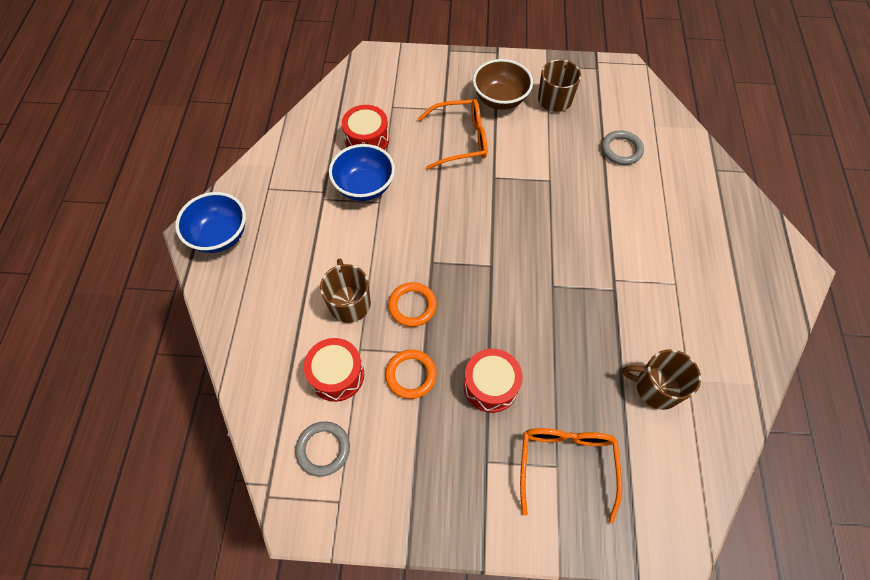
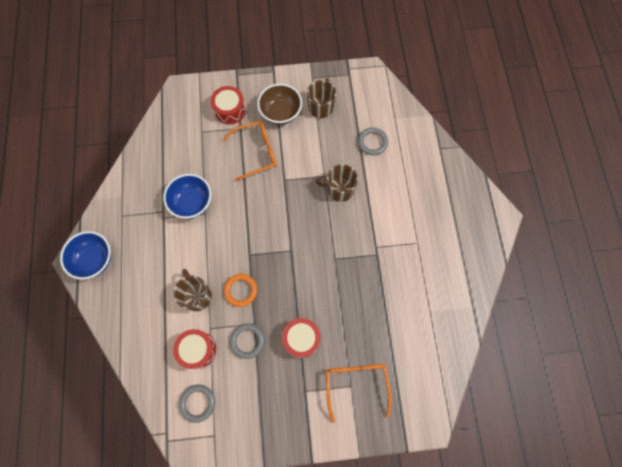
camera: 10 degrees left, 10 degrees up
(367, 139) = (187, 163): red drum -> red drum (230, 110)
(411, 375) = (247, 341): orange ring -> grey ring
(656, 387) = (409, 321): brown mug -> brown mug (339, 189)

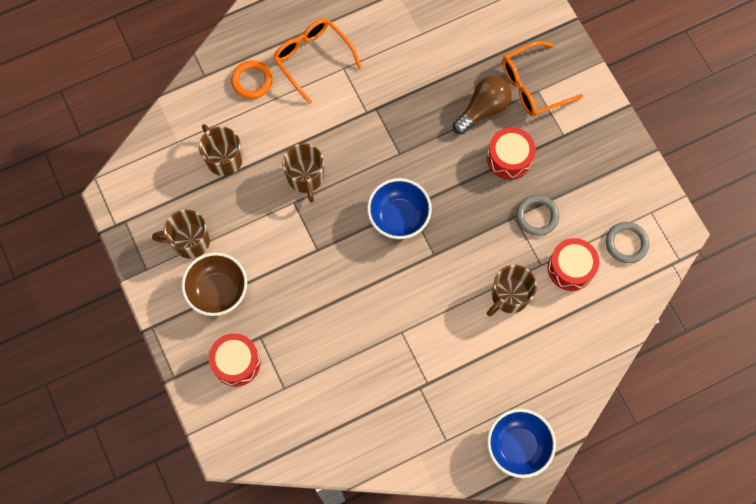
camera: 110 degrees left, 0 degrees up
(192, 203) = (393, 355): blue bowl -> blue bowl (398, 217)
(241, 290) = (482, 247): orange ring -> orange ring (252, 81)
(256, 152) = (290, 300): orange glasses -> orange glasses (312, 58)
(349, 335) = (483, 109): none -> brown light bulb
(372, 142) = (223, 158): grey ring -> brown mug

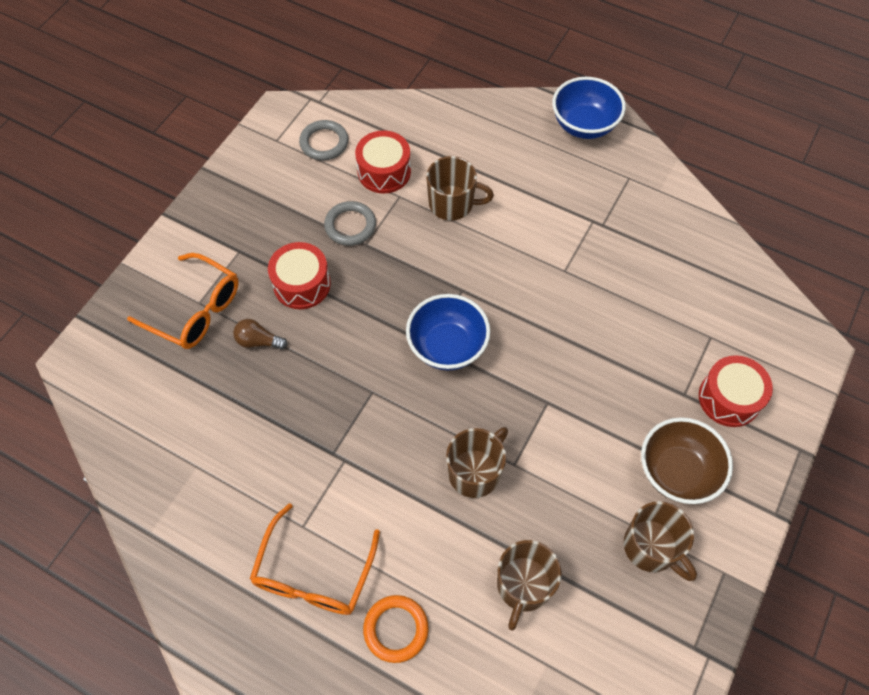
camera: 125 degrees left, 10 degrees down
(483, 109) = (258, 341): brown light bulb -> brown light bulb, size x0.58

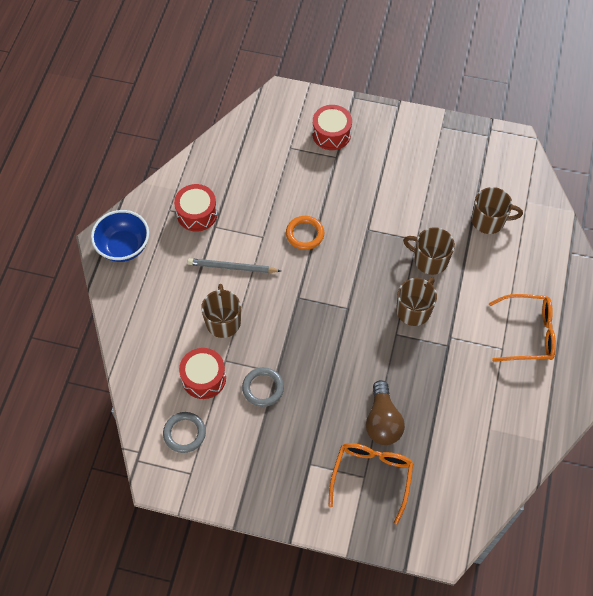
camera: 105 degrees left, 0 degrees up
(258, 341) = (382, 421): brown light bulb -> brown light bulb, size x1.73
(302, 284) = (325, 407): red drum -> red drum (197, 214)
(396, 629) = (540, 280): orange ring -> orange ring (305, 234)
(447, 346) = (346, 296): blue bowl -> none
(526, 228) = (232, 267): none -> grey pencil
(651, 547) = (441, 162): brown mug -> brown mug (414, 310)
(677, 472) = (390, 155): brown bowl -> none

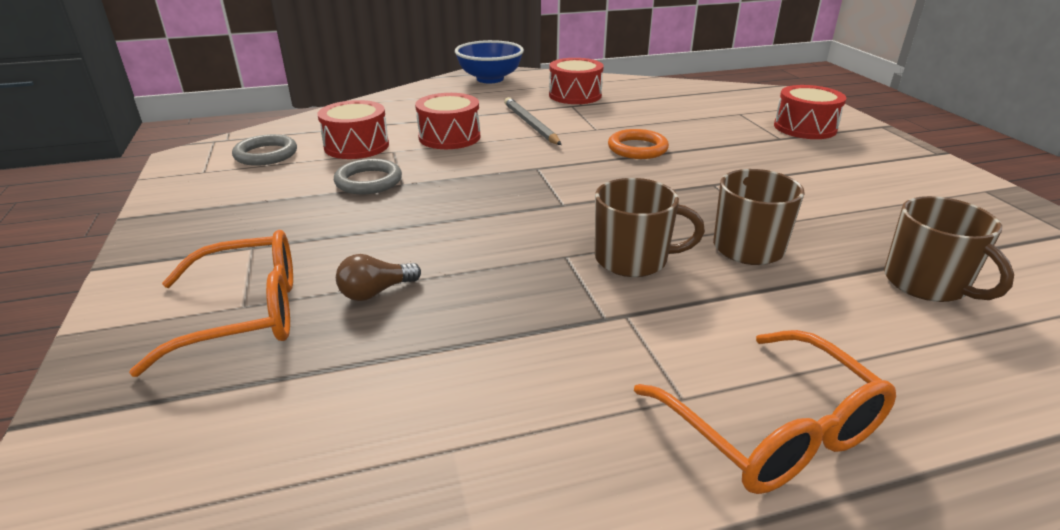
camera: 60 degrees right, 30 degrees down
(223, 321) = (449, 137): brown mug -> red drum
(382, 421) = (375, 292): brown light bulb -> brown light bulb, size x0.58

